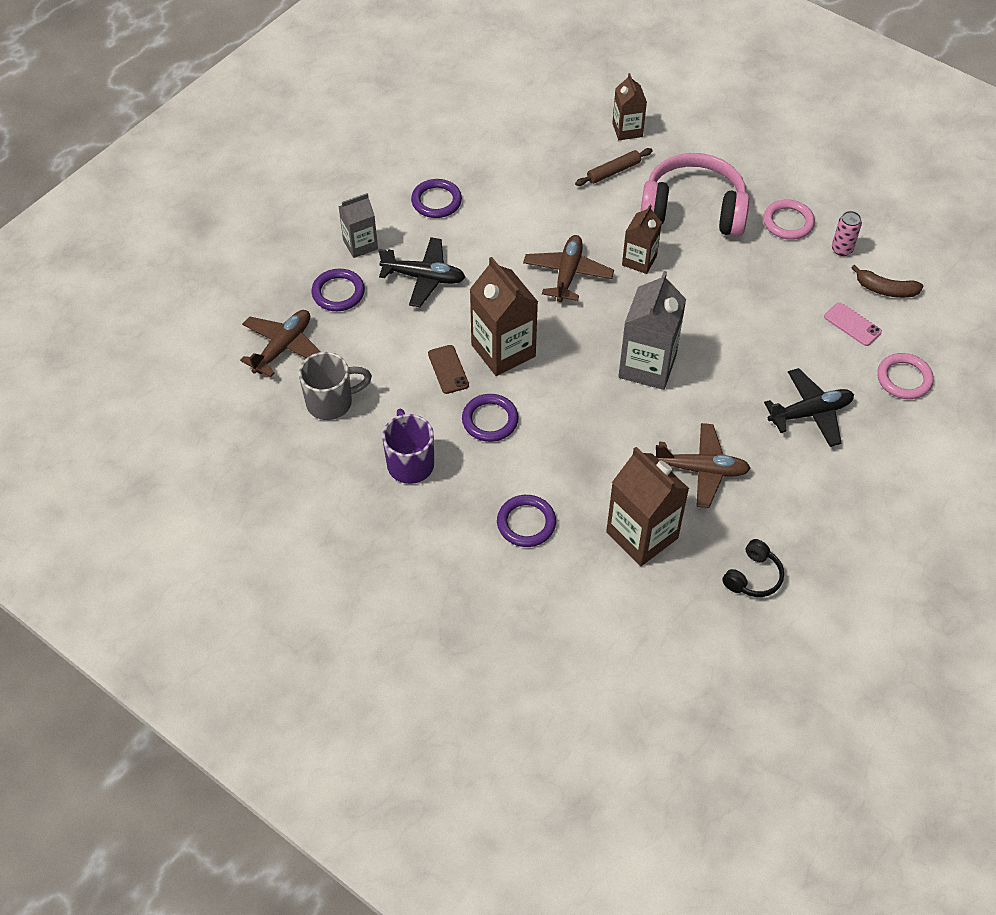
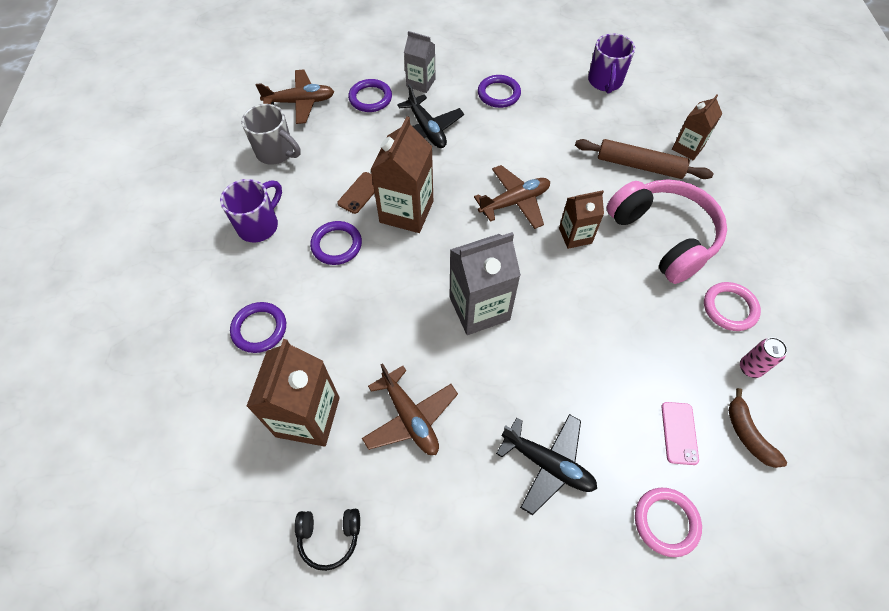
camera: 50 degrees right, 5 degrees up
(502, 124) = (605, 82): none -> purple mug
(613, 171) = (639, 165): brown rolling pin -> brown rolling pin, size x1.57

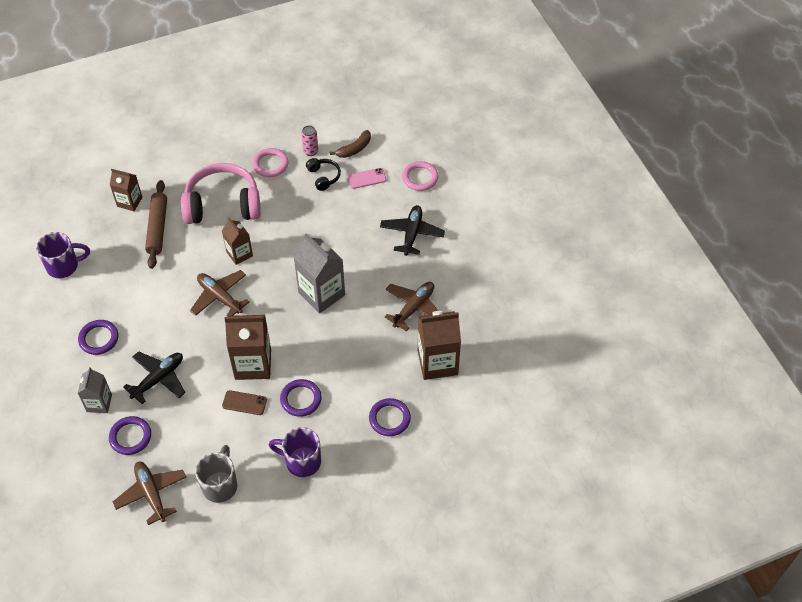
camera: 110 degrees left, 5 degrees down
(329, 537) = (499, 323): black headphones -> black headphones (323, 177)
(663, 236) = (223, 204): pink headphones -> pink headphones turned 45 degrees clockwise

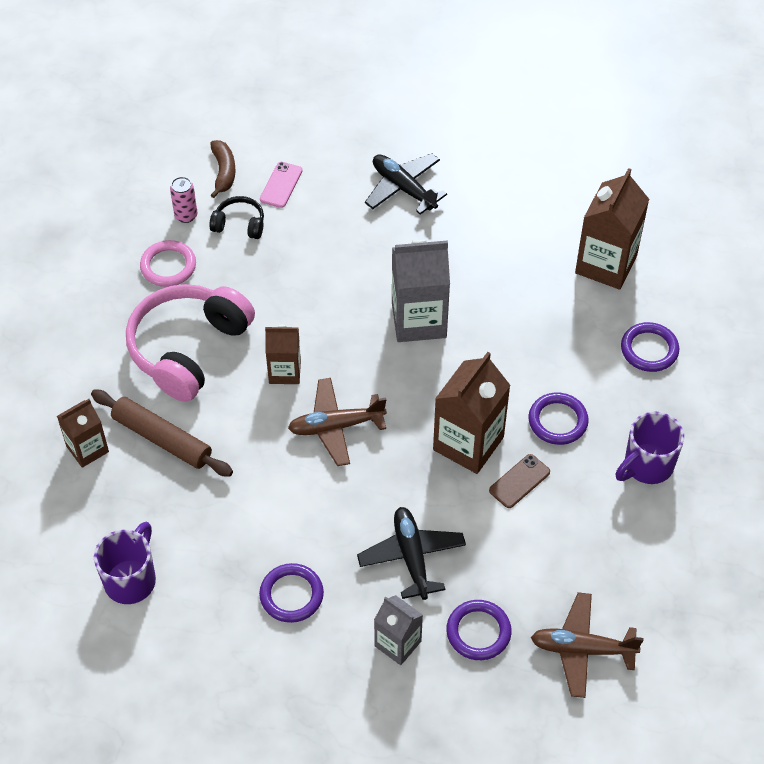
camera: 55 degrees left, 0 degrees up
(220, 485) = (621, 567): grey mug -> none
(414, 308) = (512, 244): brown plane -> none
(420, 178) = (326, 136): pink ring -> none

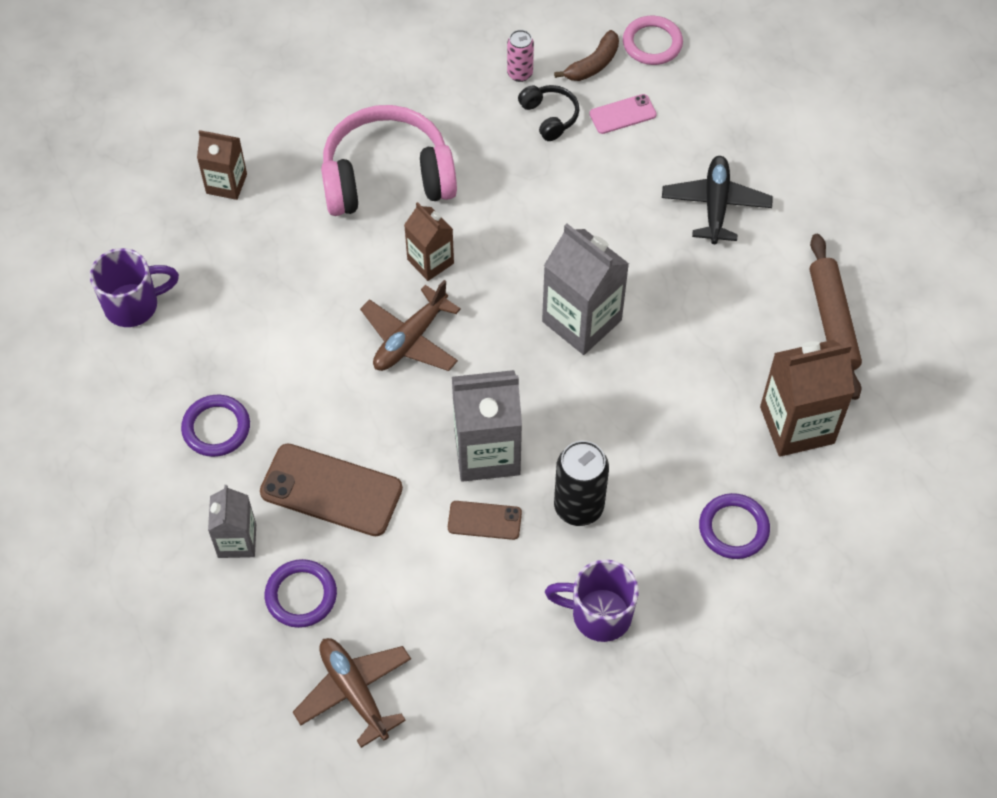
camera: 50 degrees right, 5 degrees up
(162, 439) = (282, 226): brown rolling pin -> brown rolling pin (832, 322)
(168, 266) = (456, 101): pink ring -> pink ring (652, 43)
(336, 426) = (410, 339): brown plane -> brown plane turned 90 degrees counterclockwise
(411, 557) = (331, 490): black plane -> brown phone
(468, 443) = (487, 452): brown carton -> grey carton
(558, 421) = (578, 507): purple ring -> black can

